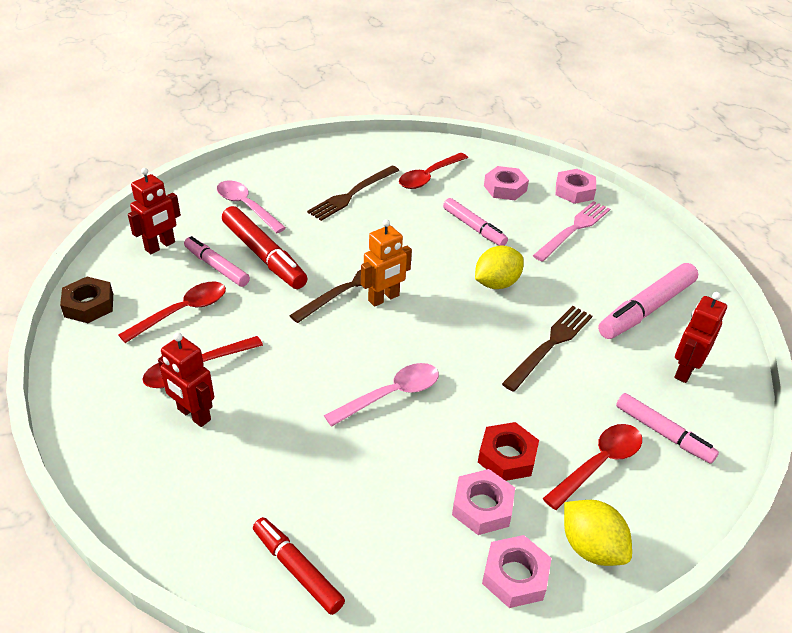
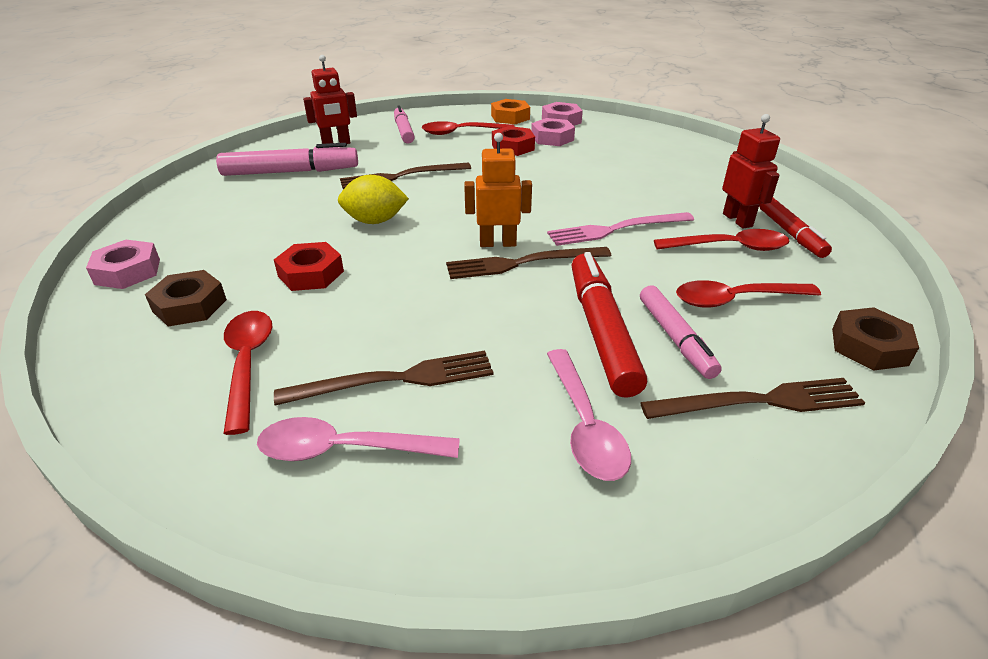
camera: 145 degrees left, 5 degrees down
(160, 246) = (759, 401): red robot -> brown fork
(297, 569) = (683, 147): red marker -> red marker (790, 233)
(390, 395) = (560, 187): pink spoon -> pink spoon (346, 449)
(429, 176) = (248, 364): red spoon -> red spoon turned 90 degrees counterclockwise
(474, 228) = (311, 273): pink marker -> red nut
(505, 188) = (189, 305): pink nut -> brown nut
(573, 229) = (218, 236): pink fork -> pink fork (616, 229)
(591, 547) = (510, 117): yellow lemon -> orange nut

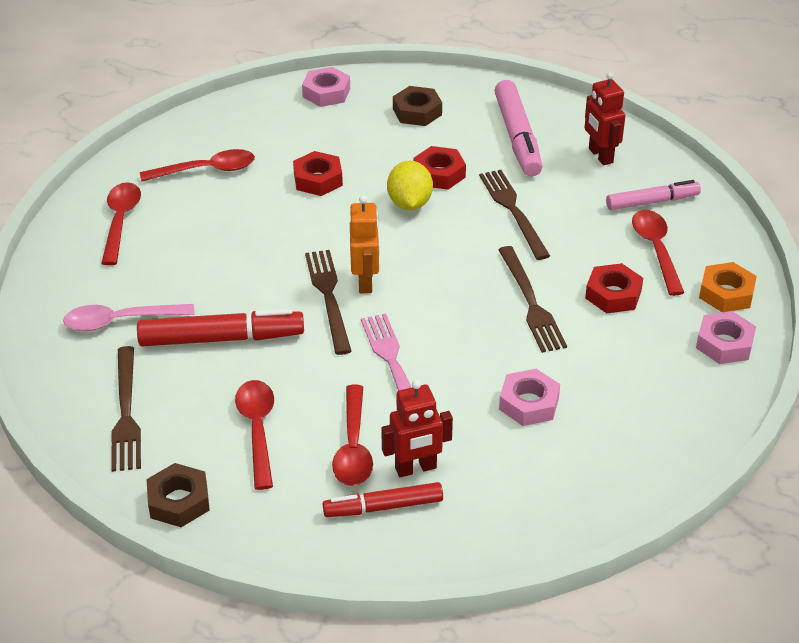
camera: 90 degrees right, 5 degrees up
(189, 305) = (278, 131): brown nut -> brown nut (417, 112)
(331, 206) = (439, 174): none -> red nut
(346, 449) = (120, 221): pink spoon -> red spoon
(395, 379) = (180, 235): brown fork -> brown fork (531, 303)
(552, 138) = (651, 331): pink nut -> pink nut (529, 403)
(675, 338) = (206, 380): pink marker -> none

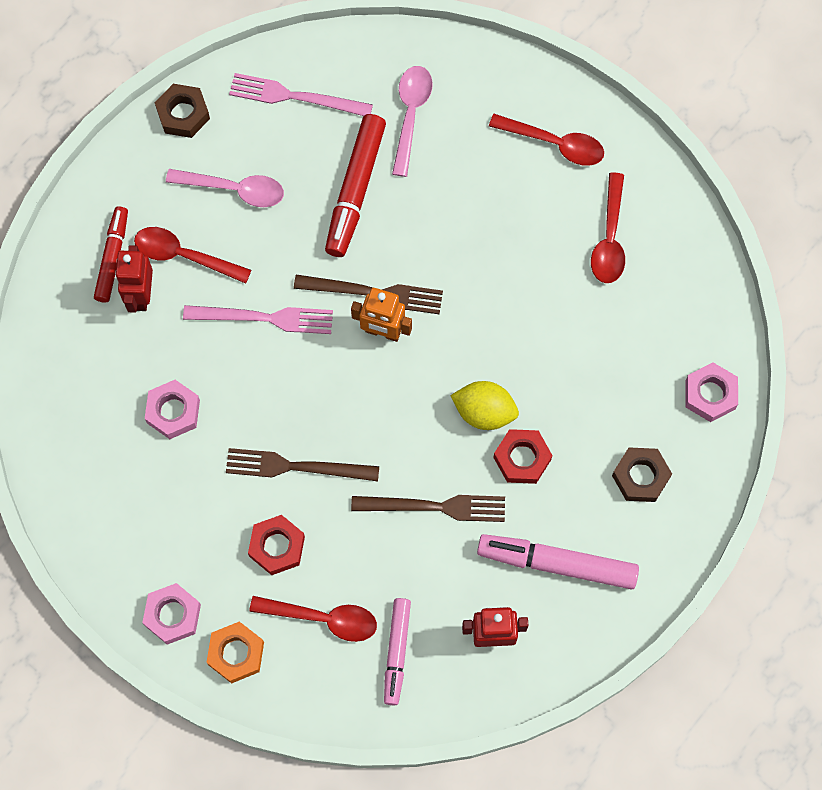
camera: 110 degrees right, 30 degrees up
(126, 413) = (295, 97): brown fork -> pink fork
(257, 430) = (234, 189): red spoon -> pink spoon
(318, 179) = (555, 338): red nut -> none

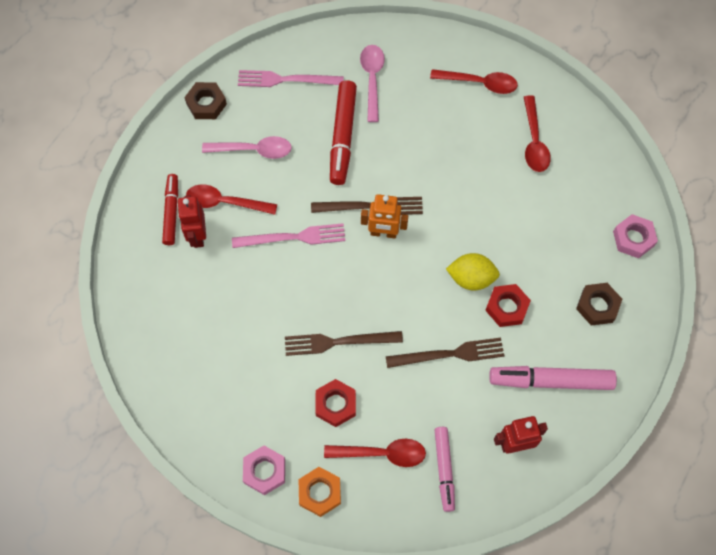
camera: 10 degrees left, 5 degrees down
(173, 411) = (237, 316): pink nut -> none

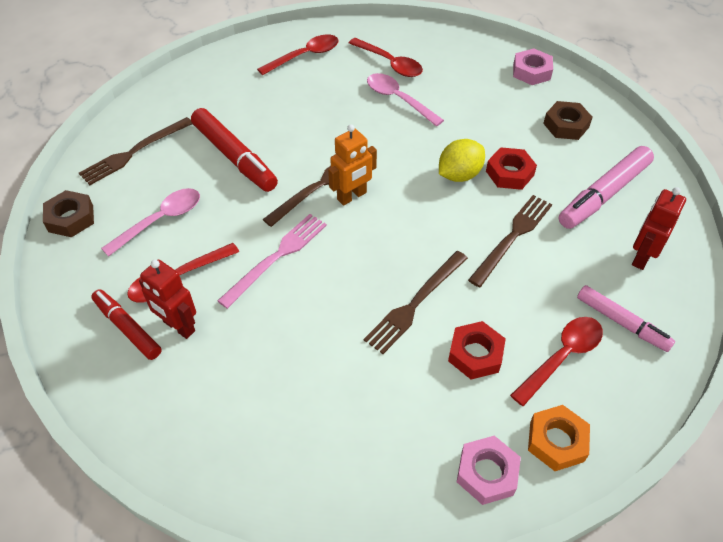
camera: 45 degrees left, 15 degrees down
(286, 80) = (134, 152): pink fork -> brown fork
(372, 80) = (214, 105): pink spoon -> pink spoon (398, 99)

